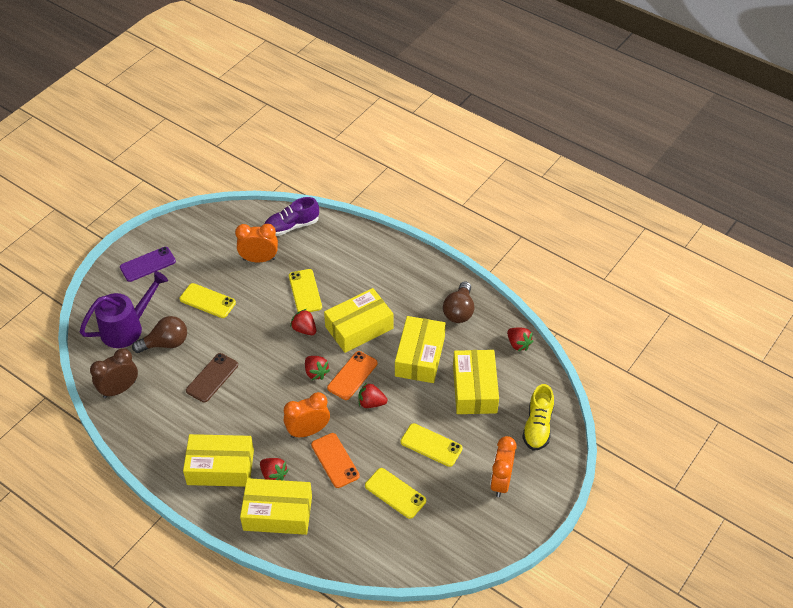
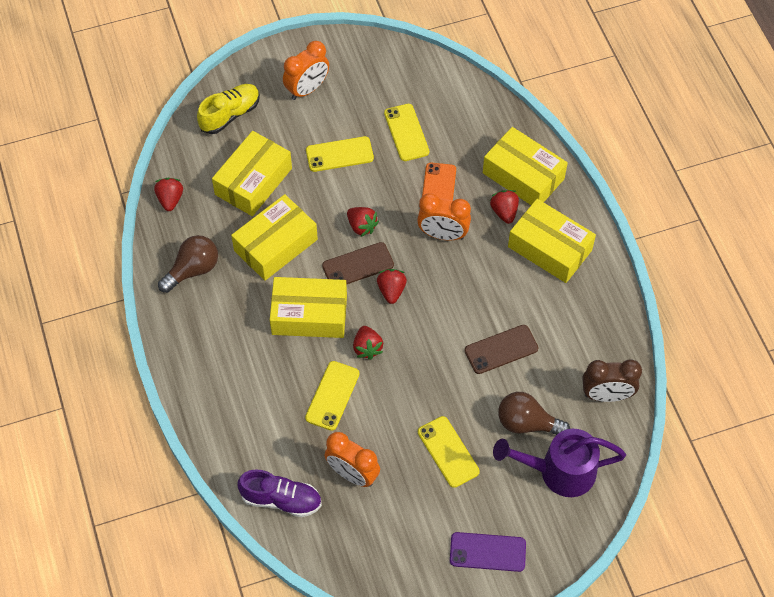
camera: 145 degrees left, 10 degrees up
(352, 375) = (358, 265): orange phone -> brown phone
(431, 445) = (339, 154): yellow phone -> yellow phone turned 75 degrees counterclockwise

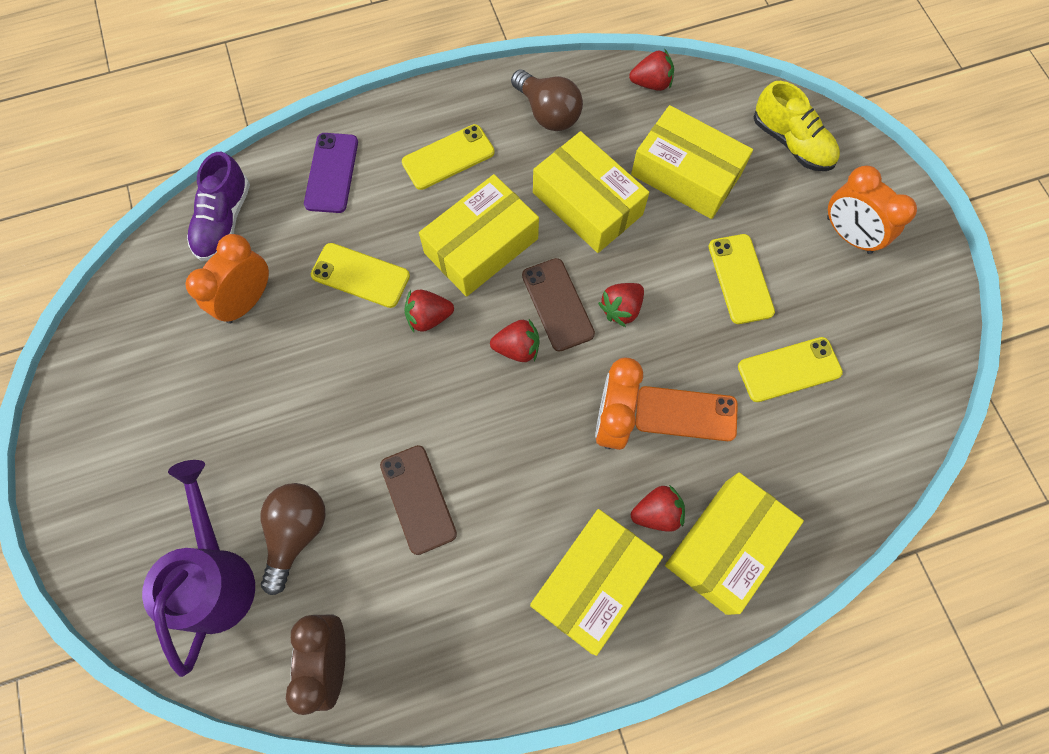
camera: 90 degrees right, 10 degrees up
(309, 314) = (481, 246): yellow box -> yellow box turned 45 degrees clockwise
(448, 452) = (264, 420): yellow phone -> yellow phone (448, 157)
(487, 552) = (112, 469): purple phone -> purple phone (331, 173)

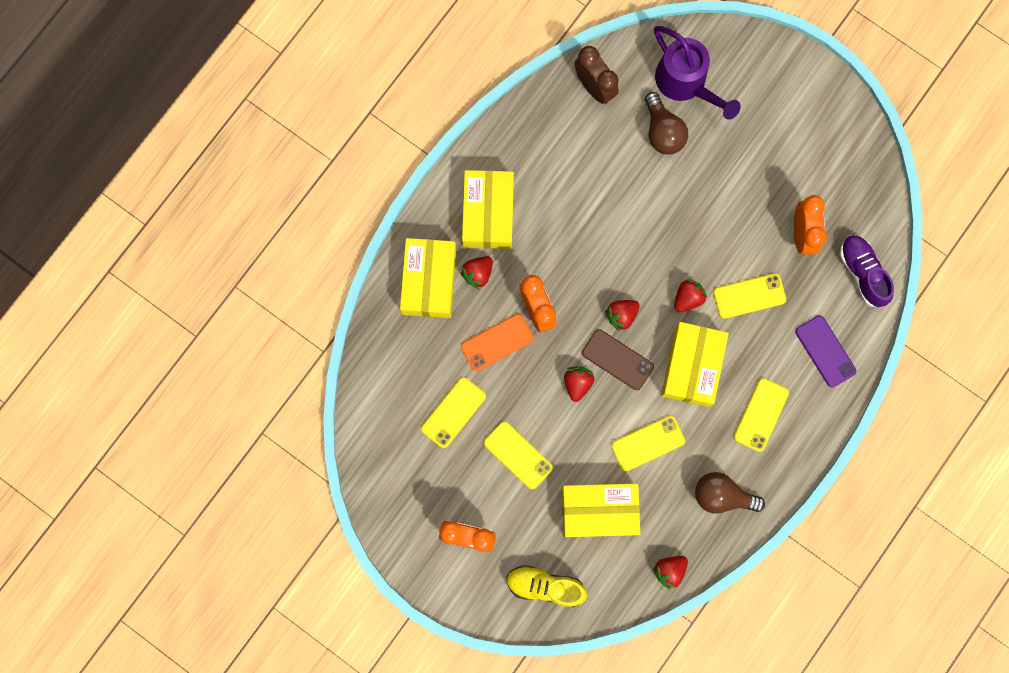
camera: 145 degrees right, 10 degrees up
(418, 499) = (612, 192): brown phone -> none
(587, 203) = (648, 443): yellow box -> yellow phone

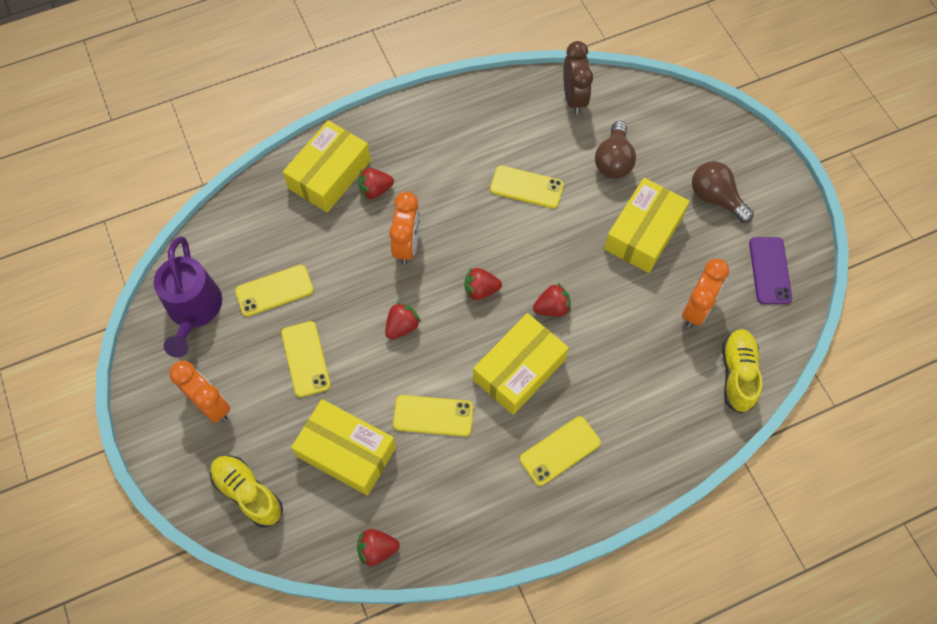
camera: 30 degrees right, 15 degrees down
(488, 213) = (417, 148): yellow box -> yellow box (643, 233)
(497, 342) = (353, 253): orange phone -> none
(617, 359) = (452, 326): brown phone -> none
(686, 84) = (658, 134): purple watering can -> purple watering can (194, 311)
(722, 495) = (474, 506): brown light bulb -> brown light bulb (715, 198)
(749, 296) = (612, 336): yellow phone -> yellow phone (526, 187)
(825, 351) = (659, 426): purple phone -> purple phone (770, 270)
(862, 272) = (737, 374): purple shoe -> yellow shoe

